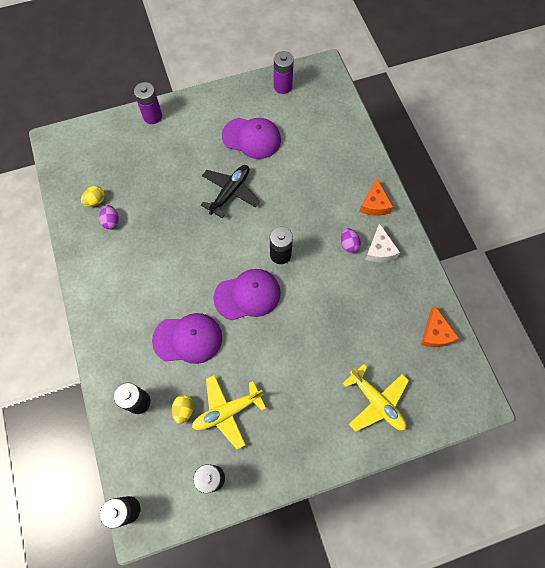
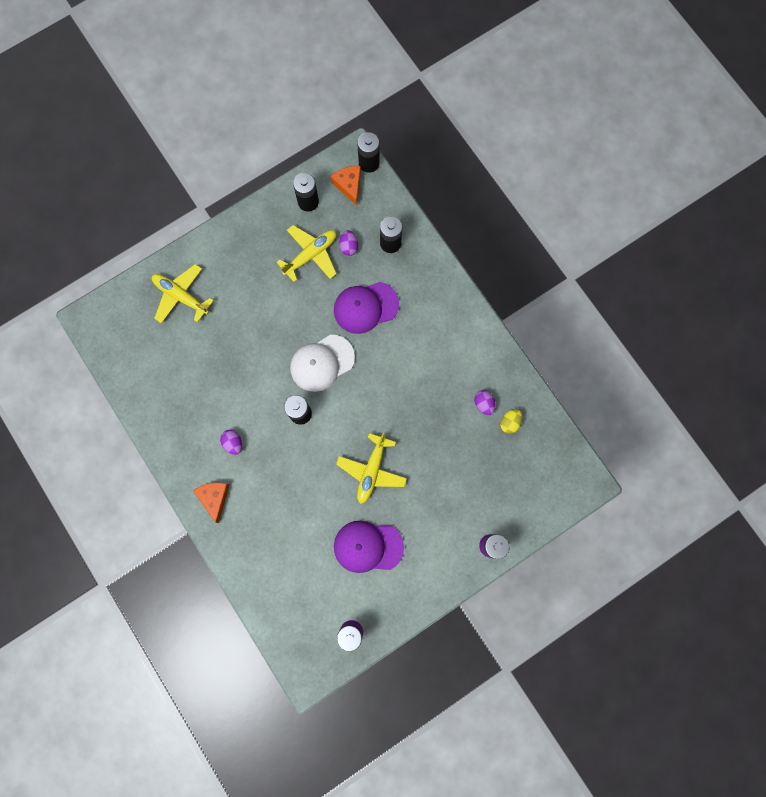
camera: 165 degrees right, 10 degrees up
(184, 410) = (349, 247): yellow egg -> purple egg
(230, 192) = (372, 470): black plane -> yellow plane
(247, 295) = (322, 363): purple cap -> white cap
(380, 250) = (200, 445): white cheese -> none
(435, 333) = (134, 372): orange cheese -> orange cheese (349, 185)

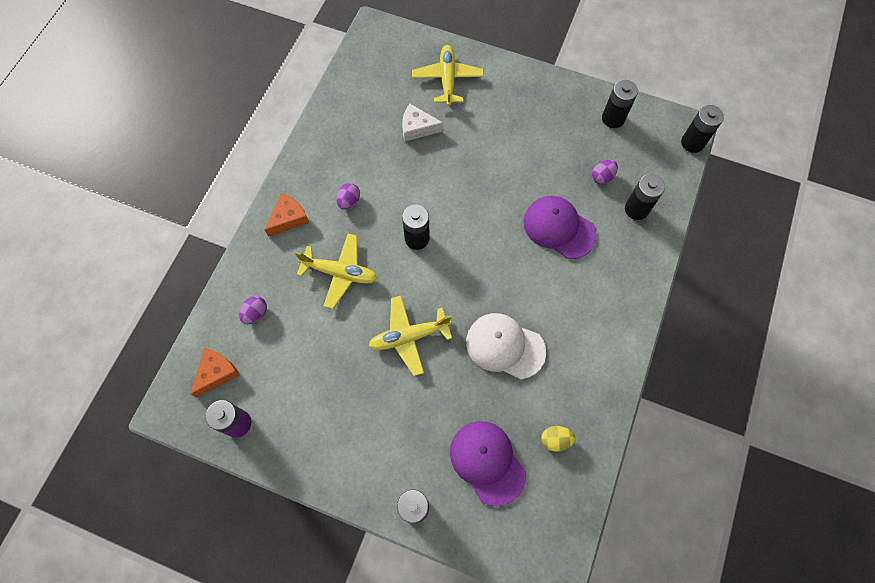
camera: 55 degrees right, 10 degrees down
(207, 349) = (417, 128): none -> white cheese
(311, 255) = (567, 152): yellow plane -> yellow plane (340, 273)
(322, 363) = (477, 225): white cap -> white cap (505, 346)
(349, 185) = (657, 140): orange cheese -> orange cheese (216, 373)
(368, 546) = (332, 383): purple cap -> purple cap (487, 462)
(483, 404) = (554, 400): purple egg -> purple egg (256, 313)

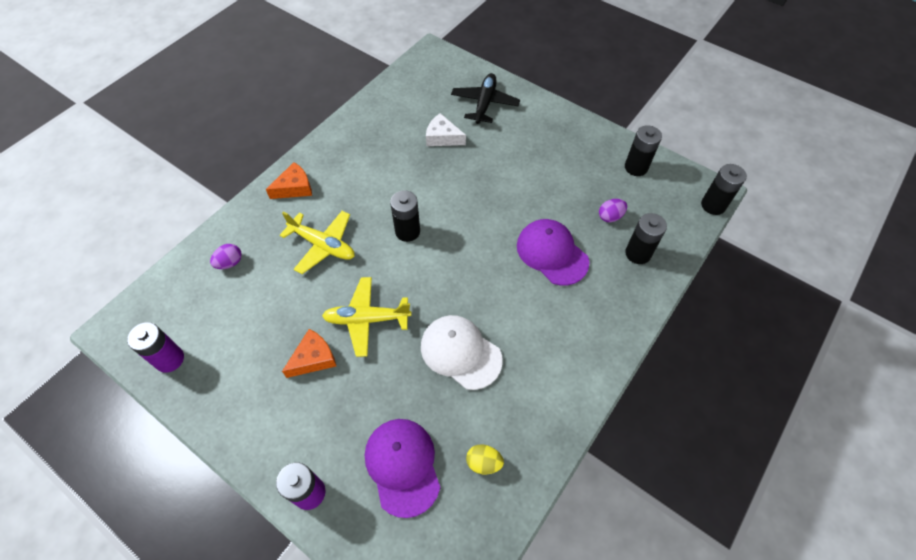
camera: 15 degrees right, 10 degrees down
(216, 373) = (171, 307): orange cheese -> orange cheese (313, 358)
(349, 201) = (355, 185): purple egg -> none
(447, 79) = (484, 103): yellow plane -> black plane

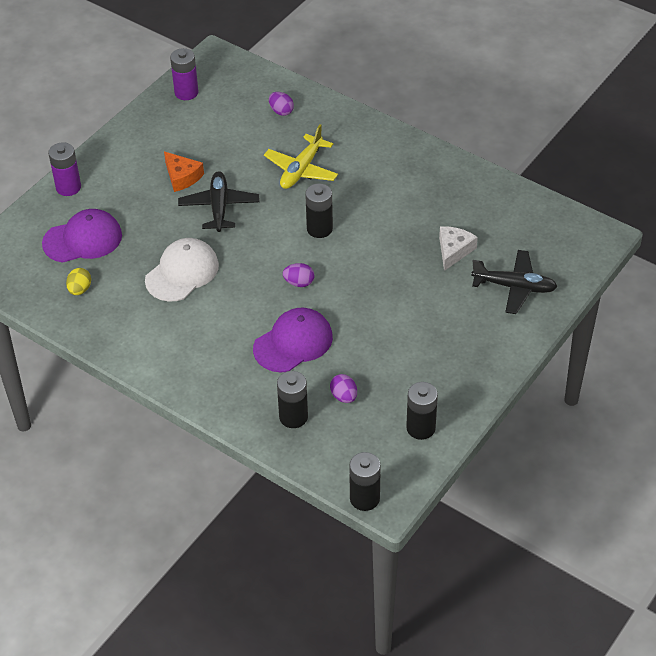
camera: 90 degrees right, 10 degrees down
(294, 188) = (372, 141): orange cheese -> none
(367, 319) = (219, 207): yellow plane -> black plane
(477, 248) = (299, 283): none -> purple egg

